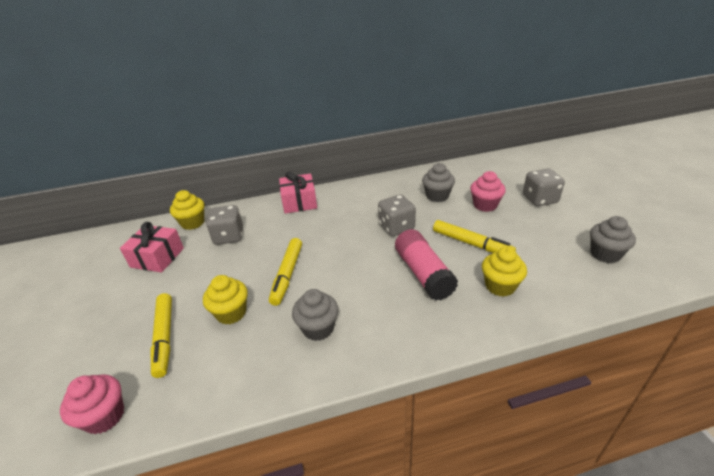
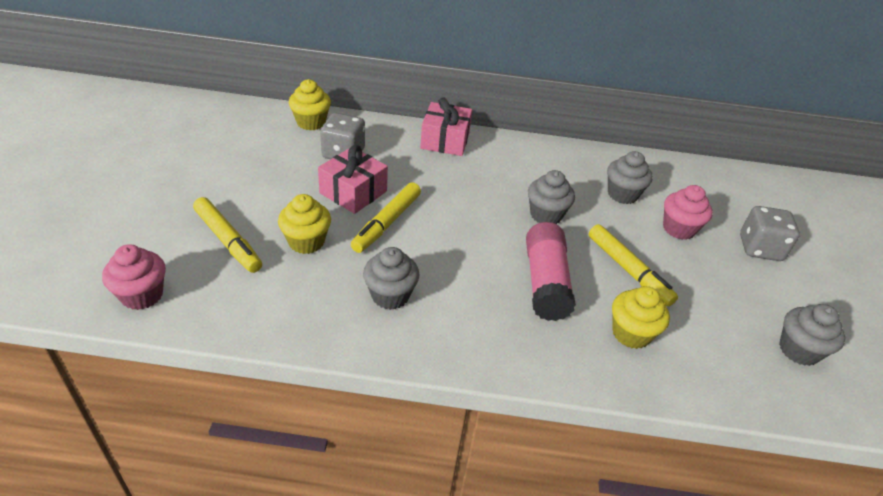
camera: 15 degrees right, 5 degrees up
(157, 257) = (256, 150): pink gift -> pink gift (353, 192)
(165, 337) = (228, 240): yellow marker -> yellow marker turned 45 degrees counterclockwise
(396, 227) = (546, 215): grey dice -> grey cupcake

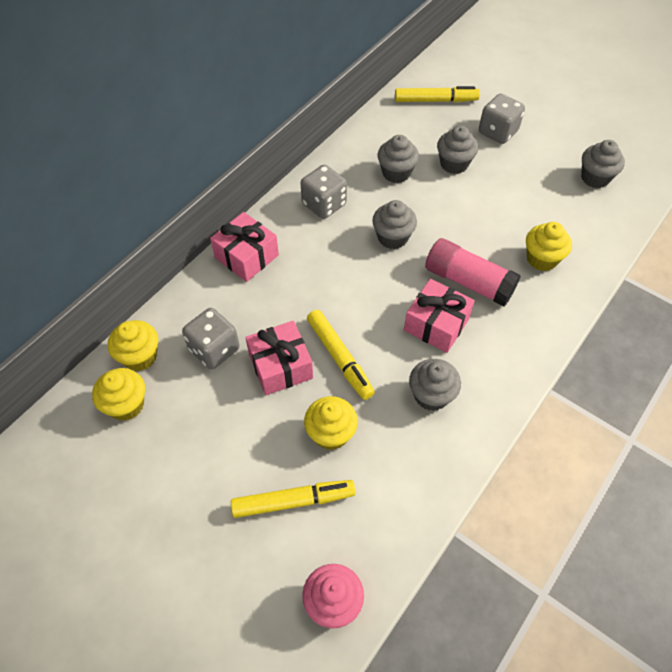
camera: 55 degrees left, 15 degrees up
(266, 130) = (126, 405): none -> yellow cupcake
(474, 274) = (436, 324): none -> pink gift
(539, 163) = (324, 204): none -> grey dice
(628, 270) = (481, 222): yellow marker -> yellow marker (435, 100)
(678, 229) = (454, 164): pink cupcake -> grey cupcake

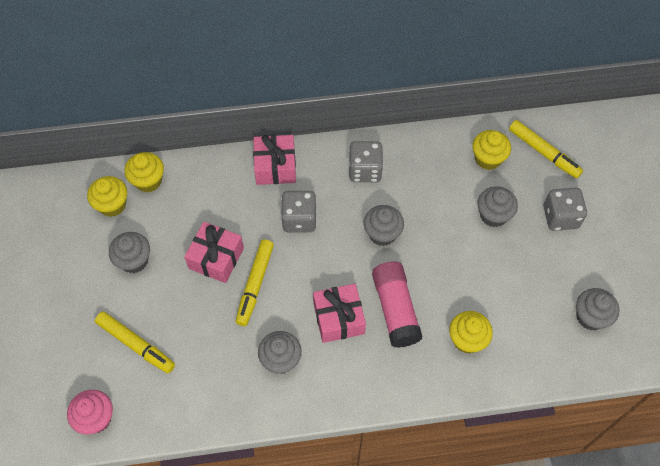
camera: 45 degrees right, 5 degrees up
(214, 349) = (191, 213): grey dice -> grey dice (299, 219)
(331, 433) = (198, 326): yellow cupcake -> yellow cupcake (488, 159)
(396, 173) = (442, 187): grey cupcake -> grey cupcake (134, 260)

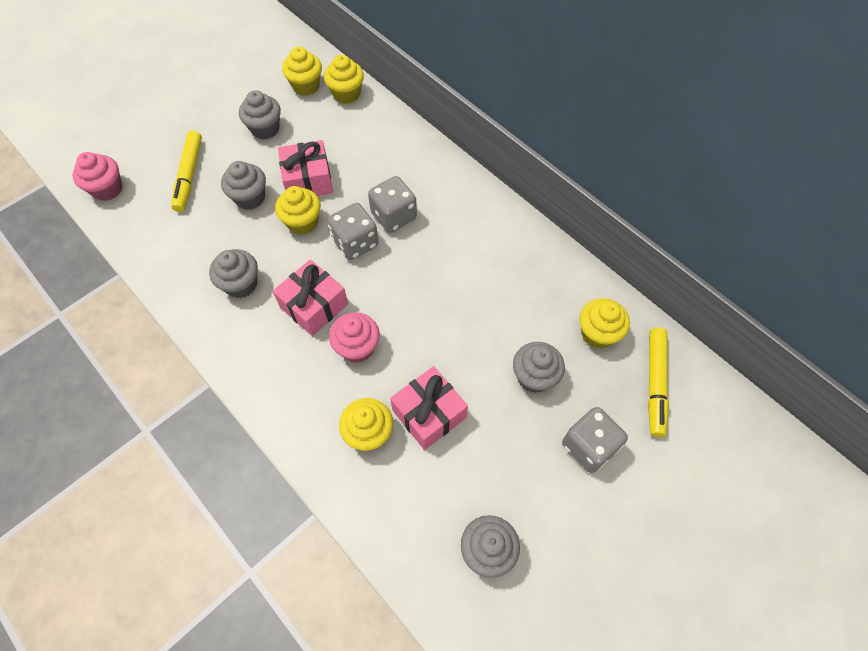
camera: 55 degrees right, 0 degrees up
(255, 285) = (302, 222): yellow marker -> yellow cupcake
(275, 167) = (433, 167): pink gift -> pink gift (429, 414)
(365, 170) = (489, 236): grey dice -> grey dice (355, 243)
(382, 233) = (431, 289): grey cupcake -> grey cupcake (250, 198)
(395, 309) = (357, 347): pink glue stick -> pink cupcake

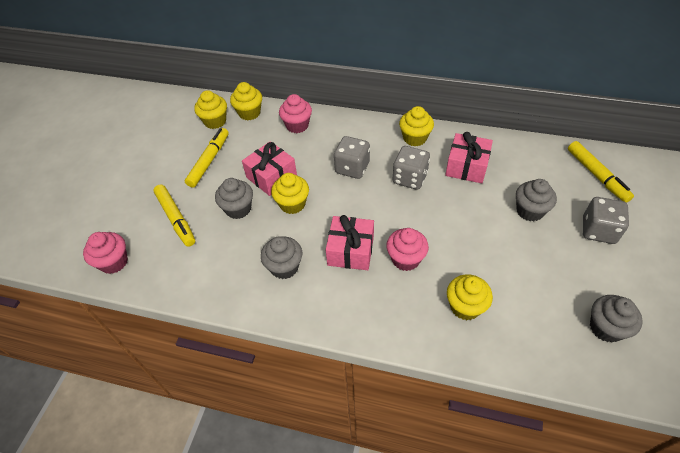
camera: 30 degrees left, 10 degrees down
(265, 129) = (209, 161): grey cupcake -> yellow marker
(355, 243) = (342, 197): grey dice -> grey dice (409, 178)
(381, 135) = (297, 125): none -> pink cupcake
(429, 414) = (490, 270): pink gift -> pink gift (466, 166)
(597, 333) = (539, 167): yellow cupcake -> yellow cupcake (415, 138)

